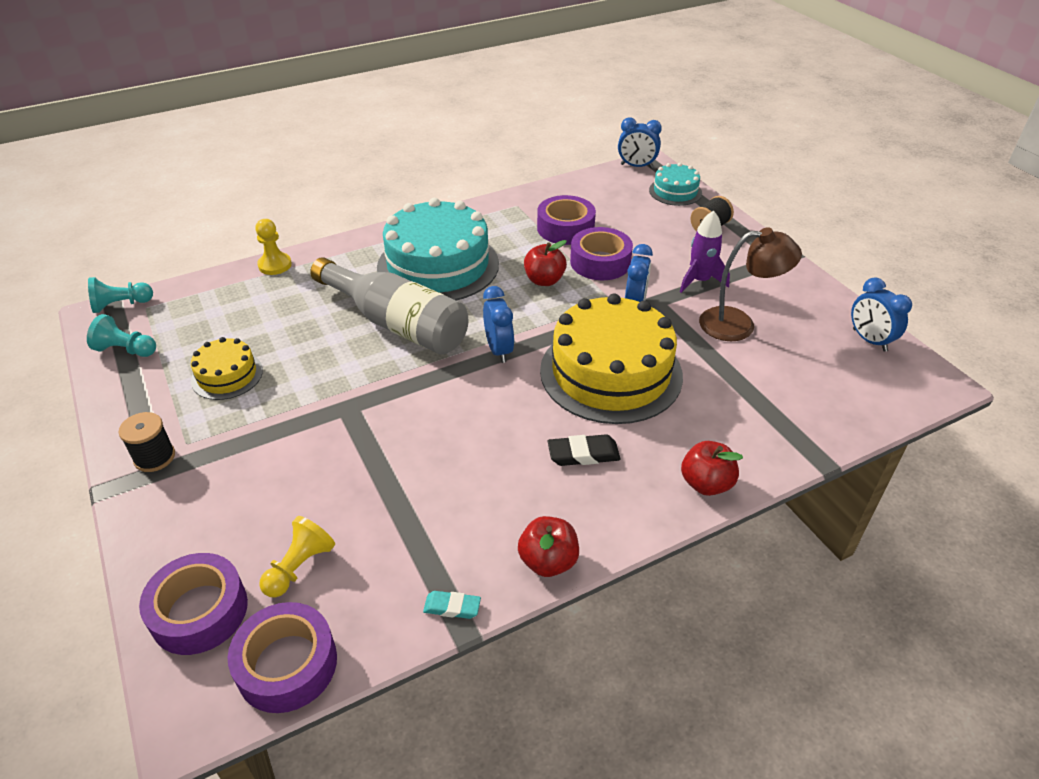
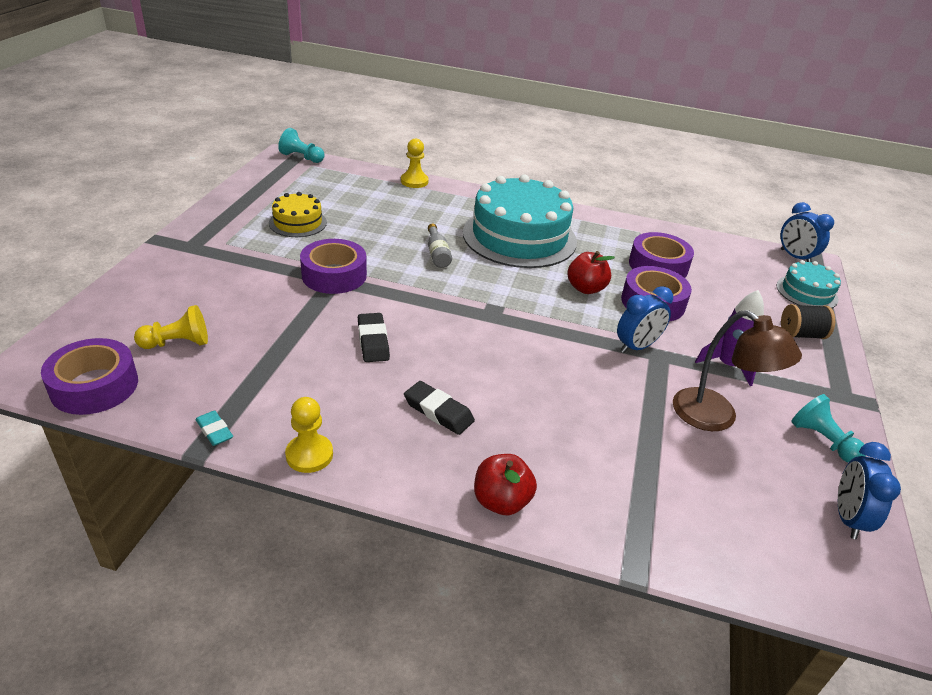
camera: 40 degrees right, 5 degrees down
(126, 350) = (269, 180): turquoise pawn -> turquoise pawn (822, 440)
(154, 457) = (201, 239): black spool -> none
(199, 611) = (102, 327): purple tape -> purple tape (334, 275)
(396, 323) = (437, 254): grey bottle -> grey bottle, size x0.40
(458, 436) = (373, 341): none -> black eraser
(499, 350) = (481, 310): blue clock -> none
(548, 561) = (309, 455): red apple -> yellow pawn
(611, 372) = (544, 376): yellow cake -> none

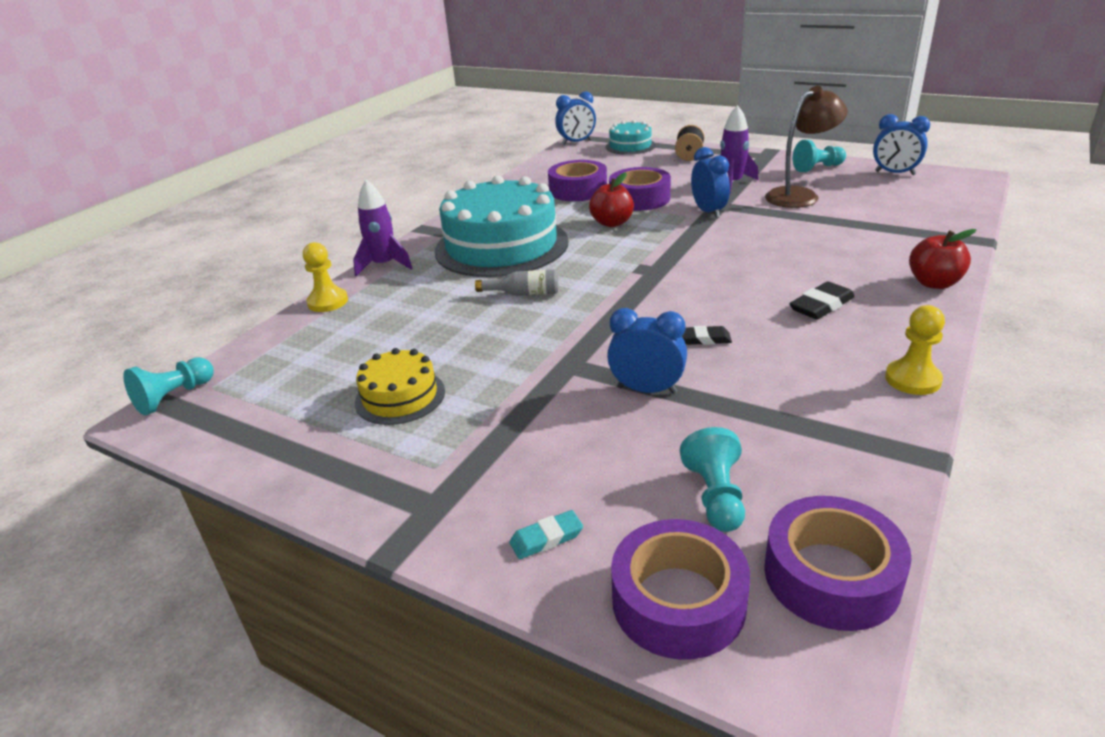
camera: 70 degrees left, 5 degrees down
(177, 343) = (715, 496): yellow pawn -> turquoise pawn
(214, 431) = (895, 448): turquoise eraser -> turquoise eraser (546, 538)
(300, 314) = (647, 390): none -> blue clock
(334, 275) = (556, 365): purple tape -> purple tape (678, 601)
(373, 341) = (704, 339): black eraser -> black eraser, size x0.67
(473, 193) = (384, 265): none -> purple rocket

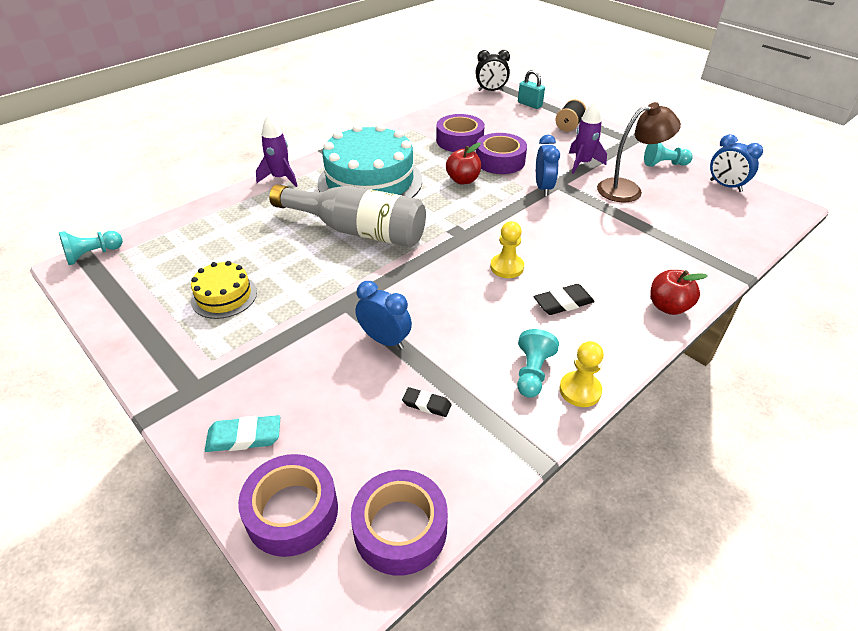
camera: 15 degrees right, 10 degrees up
(328, 302) = (226, 201): yellow pawn -> yellow pawn (507, 267)
(524, 294) = (357, 230): grey bottle -> grey bottle, size x2.50
(546, 538) = (244, 437): turquoise eraser -> turquoise eraser, size x1.50
(576, 142) = (491, 90): blue clock -> black clock
(630, 146) = (529, 104): turquoise cake -> turquoise padlock
(704, 339) = (455, 308): black eraser -> black eraser (426, 404)
(715, 496) = (370, 442): turquoise pawn -> turquoise pawn (532, 373)

